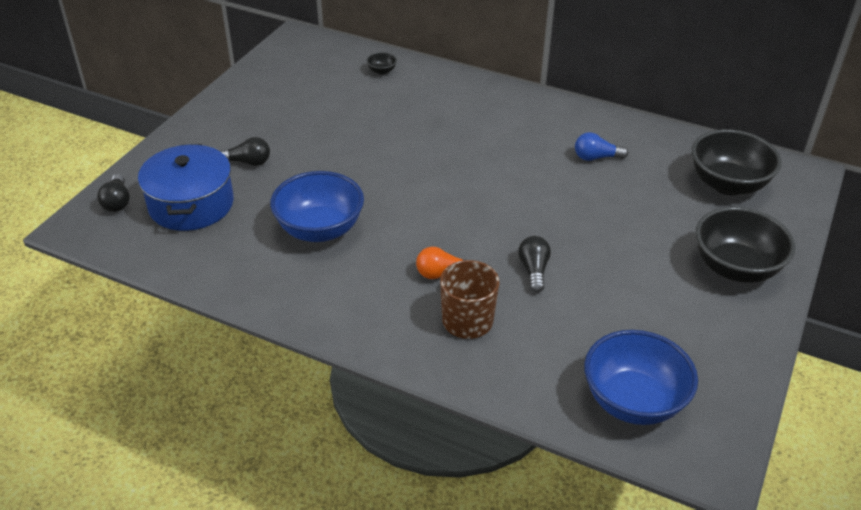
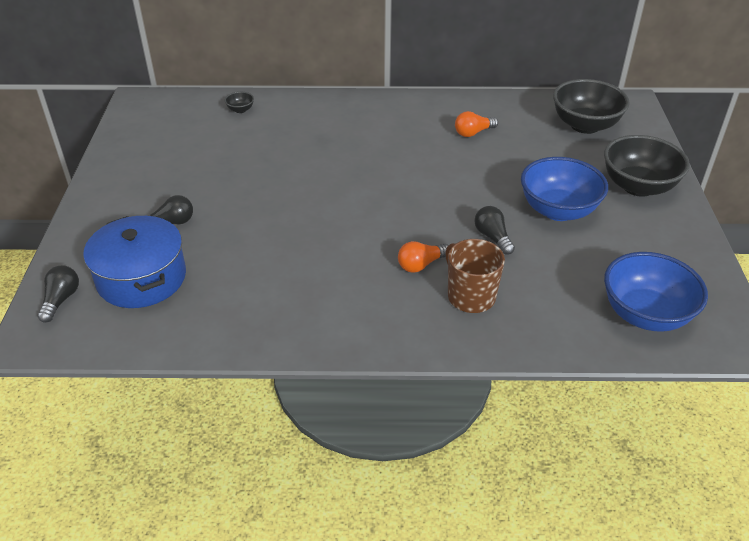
camera: 25 degrees left, 0 degrees up
(117, 202) = (61, 300): black light bulb -> black light bulb turned 135 degrees counterclockwise
(320, 229) = (284, 262): blue bowl -> blue bowl (558, 210)
(596, 157) = (473, 133): blue light bulb -> orange light bulb

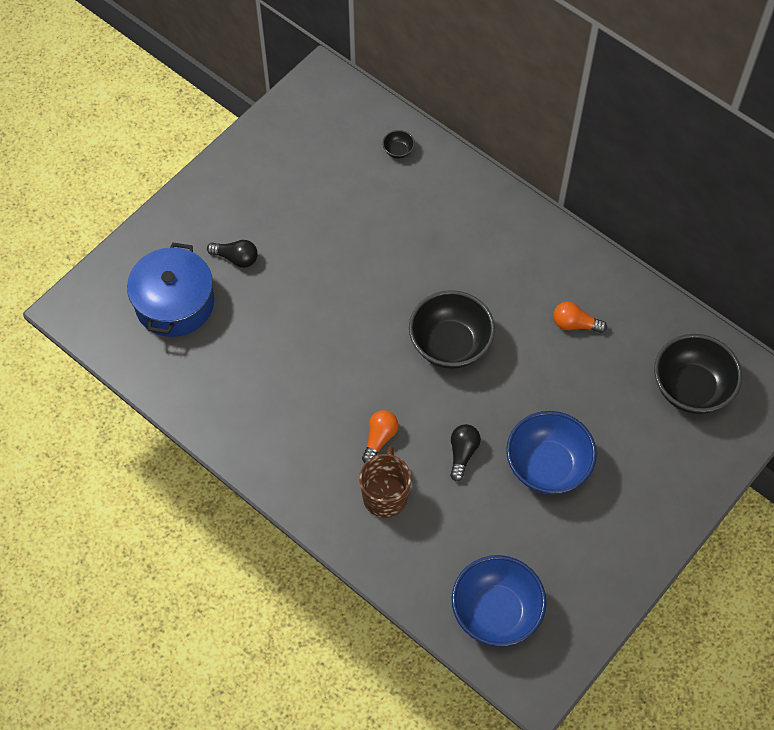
camera: 40 degrees right, 20 degrees up
(61, 300) = (109, 285): black light bulb -> none
(421, 265) = (379, 439): orange light bulb -> orange light bulb turned 105 degrees clockwise
(638, 186) = (649, 493): black bowl -> black bowl (450, 344)

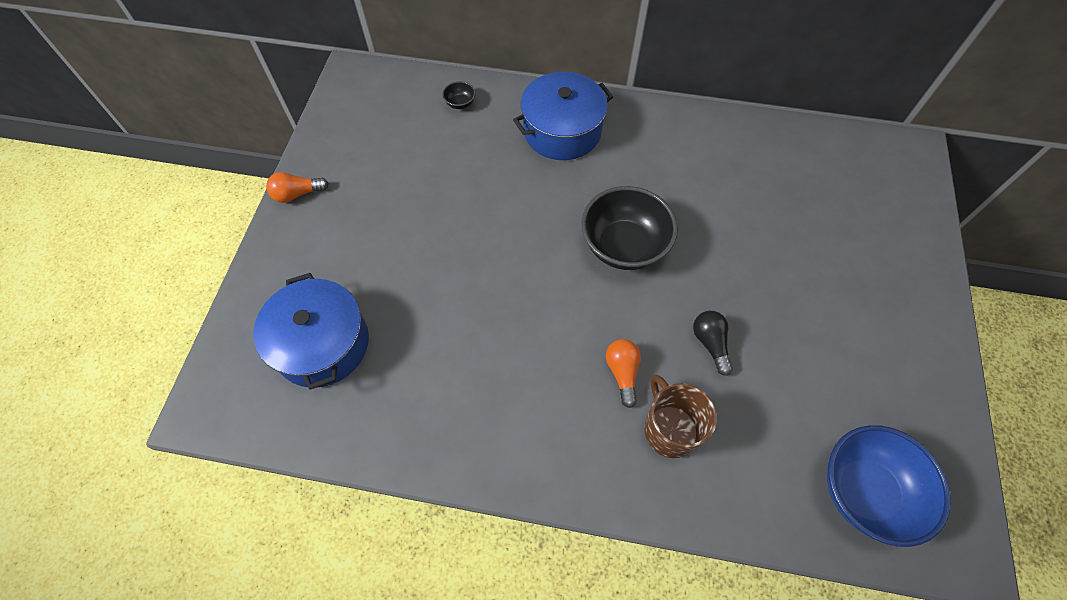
camera: 30 degrees left, 0 degrees up
(236, 258) = (363, 267): black light bulb -> none
(469, 219) = (562, 131): none -> blue pot
(547, 466) = (793, 313): blue bowl -> none
(574, 324) = (716, 175): orange light bulb -> orange light bulb (297, 194)
(691, 388) = (851, 181): black bowl -> none

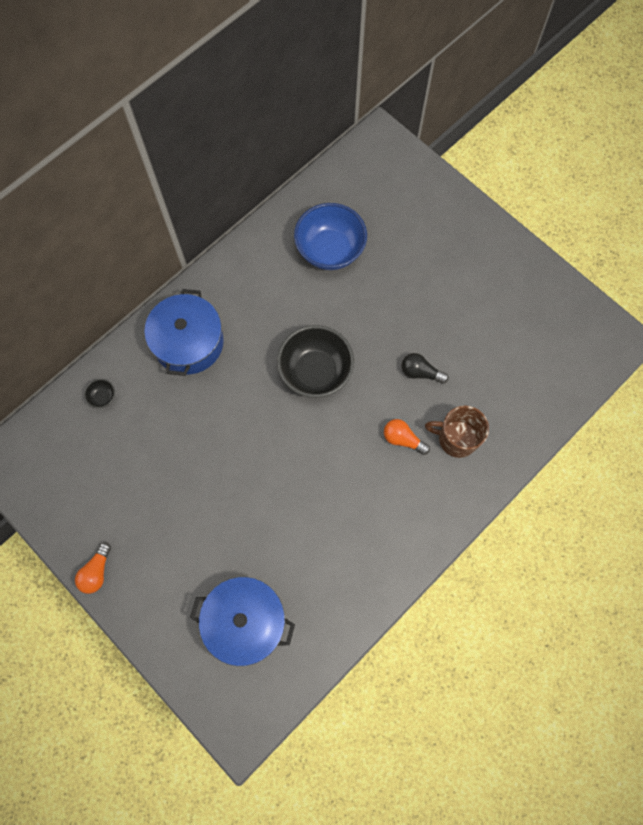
camera: 55 degrees left, 10 degrees up
(864, 492) = (559, 362): blue bowl -> blue bowl (330, 250)

